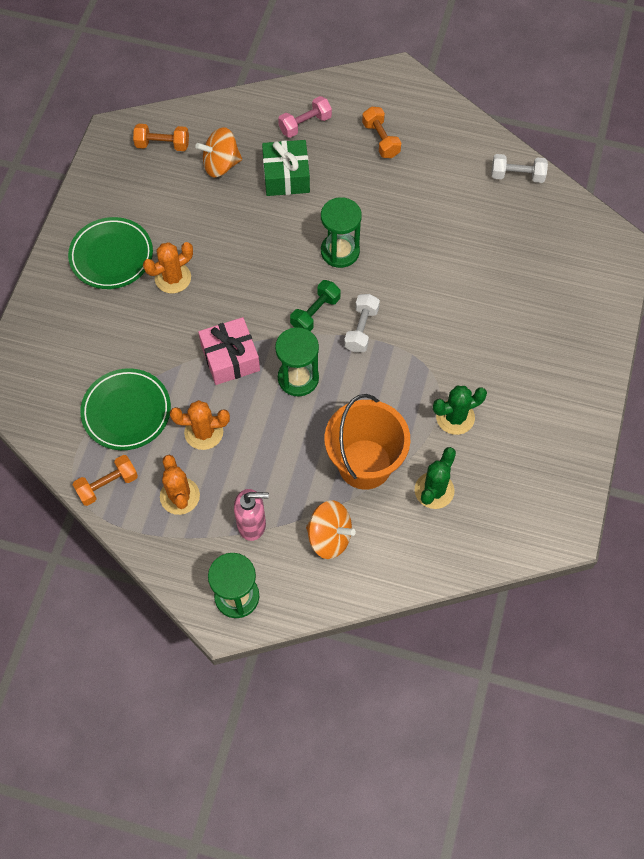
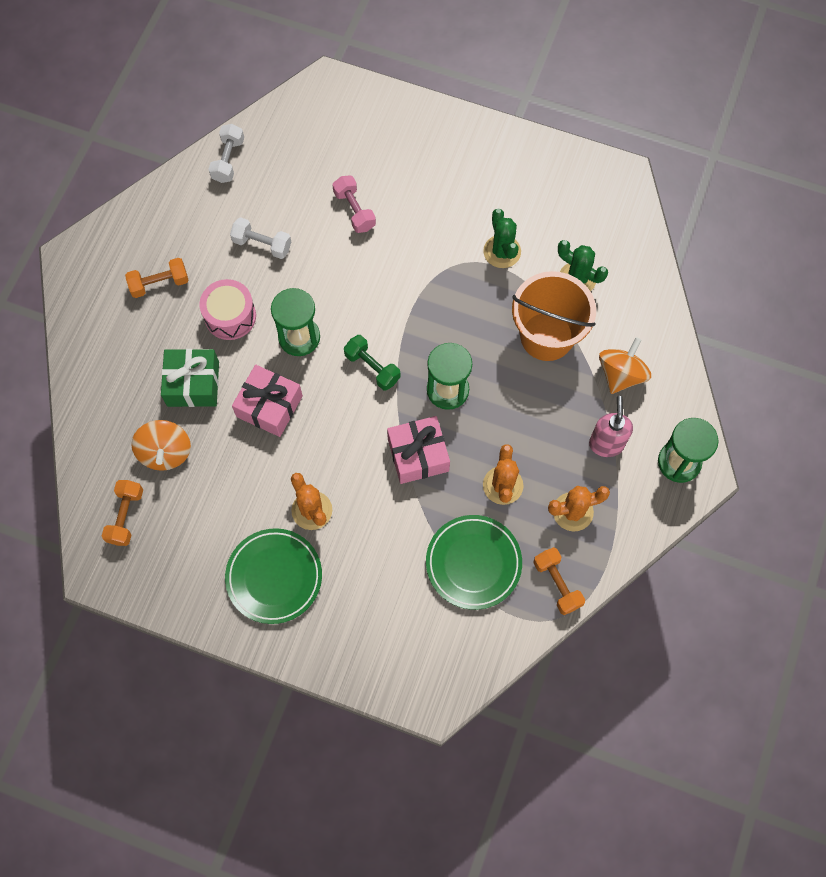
camera: 85 degrees left, 5 degrees up
(269, 235) = (269, 406): none -> pink gift
(305, 124) = (124, 359): pink dumbbell -> pink dumbbell (354, 210)
(355, 196) = (230, 316): none -> pink drum
(361, 329) = (396, 325): white dumbbell -> white dumbbell (262, 244)

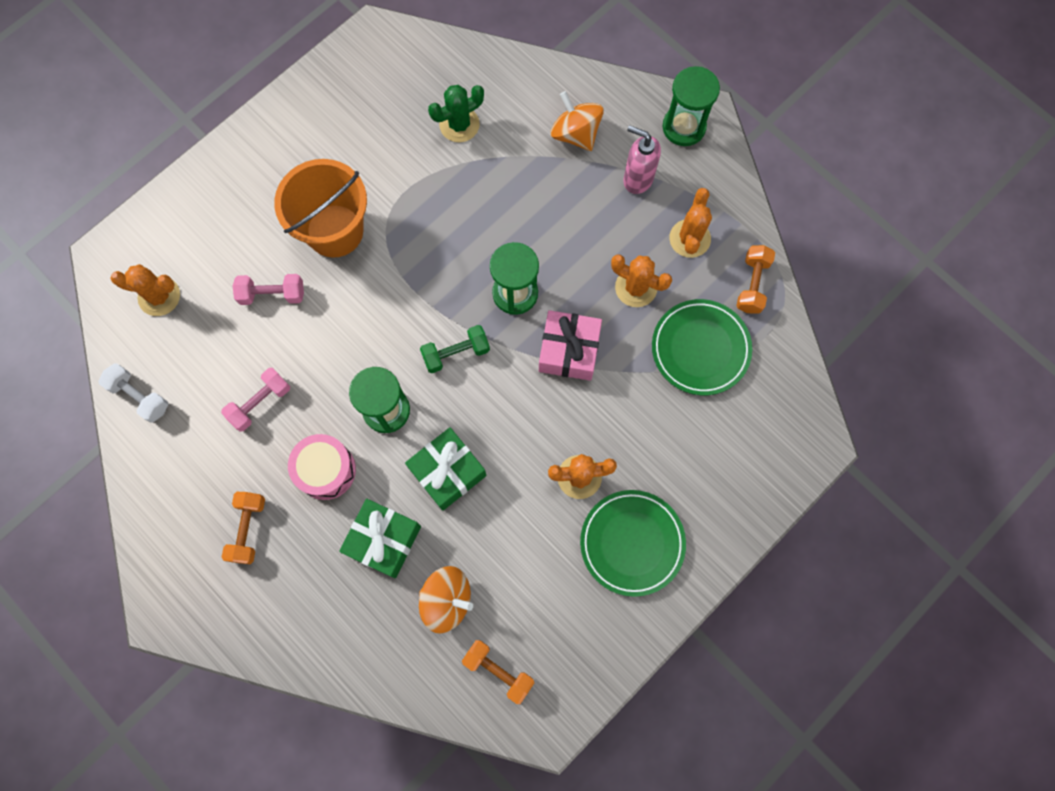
camera: 65 degrees left, 5 degrees up
(262, 244) = (260, 403): white dumbbell -> pink dumbbell
(269, 406) = (447, 472): pink gift -> green gift
(313, 134) = (159, 296): none -> orange cactus
(502, 251) = (395, 177): green cactus -> none
(546, 336) = (505, 179): orange bucket -> orange bucket (335, 231)
(557, 584) = (752, 284): orange dumbbell -> orange dumbbell turned 75 degrees counterclockwise

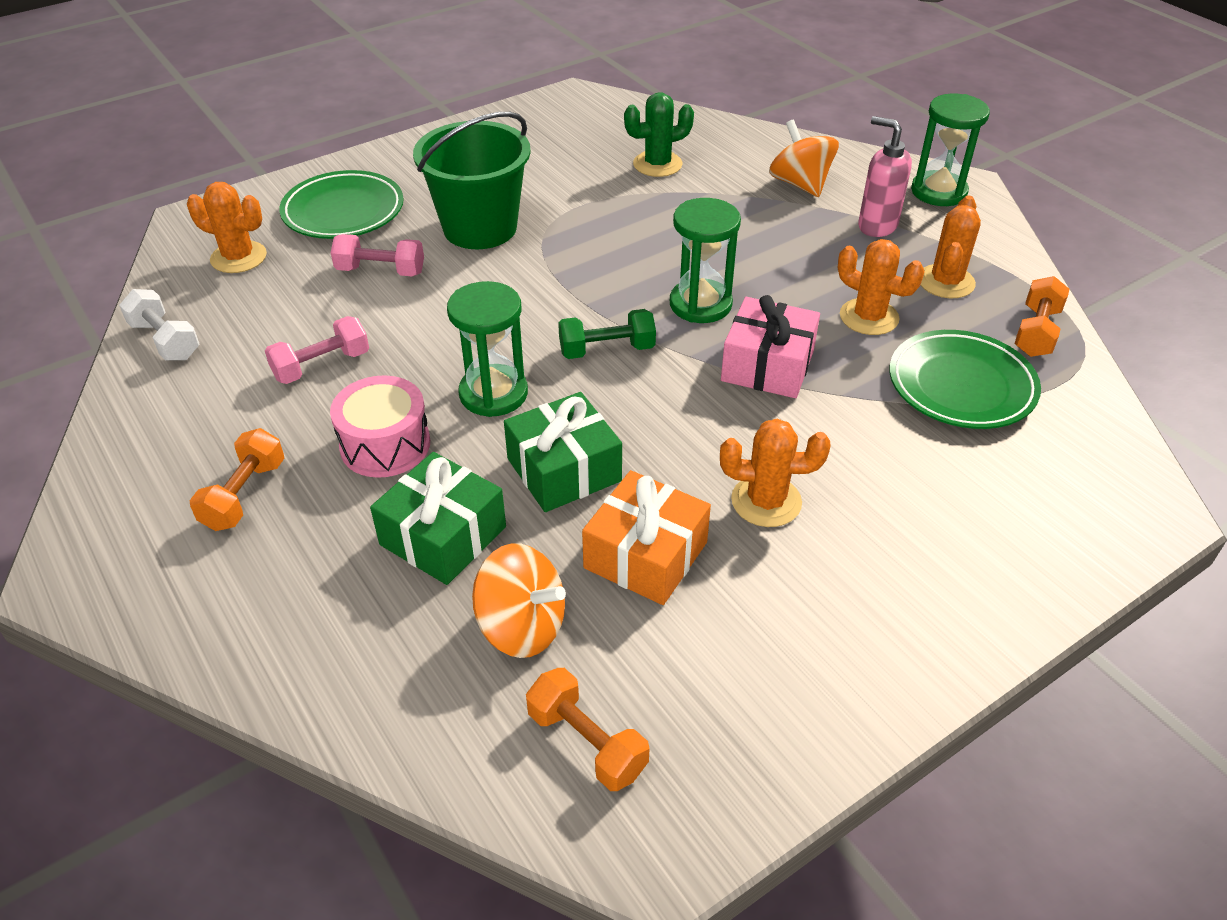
camera: 10 degrees right, 30 degrees down
(335, 231) = (480, 228): orange bucket -> green bucket
(510, 533) = (645, 555): none -> orange gift
(632, 543) = (845, 595): green plate -> green plate (343, 211)

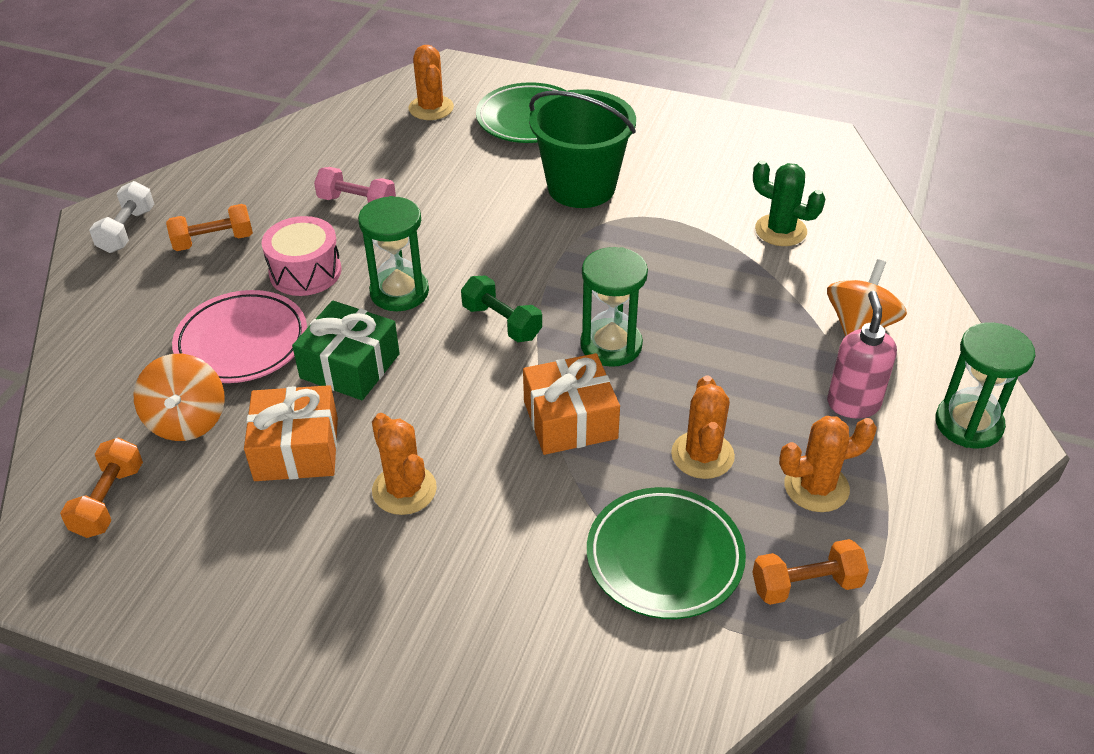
camera: 55 degrees right, 0 degrees up
(165, 340) = (322, 130): white dumbbell -> white dumbbell (127, 230)
(380, 271) = (480, 171): pink dumbbell -> none
(443, 535) = (242, 342): green gift -> pink plate
(767, 365) = (570, 419): pink gift -> orange gift

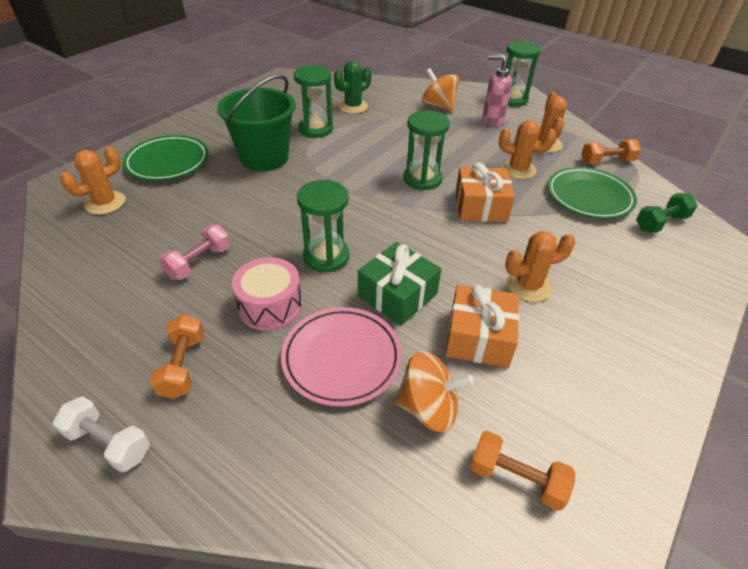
camera: 75 degrees left, 0 degrees up
(431, 108) = (105, 203): orange cactus -> orange cactus turned 45 degrees counterclockwise
(501, 322) = (382, 215): green dumbbell -> green dumbbell (661, 223)
(685, 211) = (315, 129): none -> green hourglass
(806, 585) = (606, 162): orange dumbbell -> orange dumbbell turned 75 degrees clockwise

